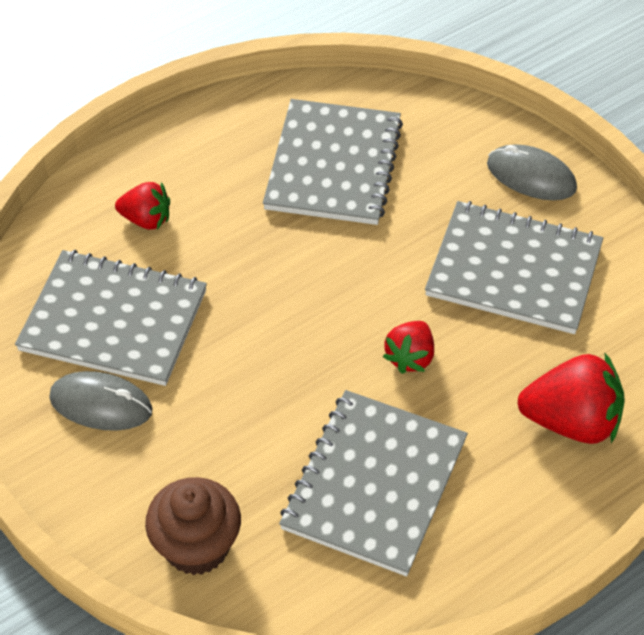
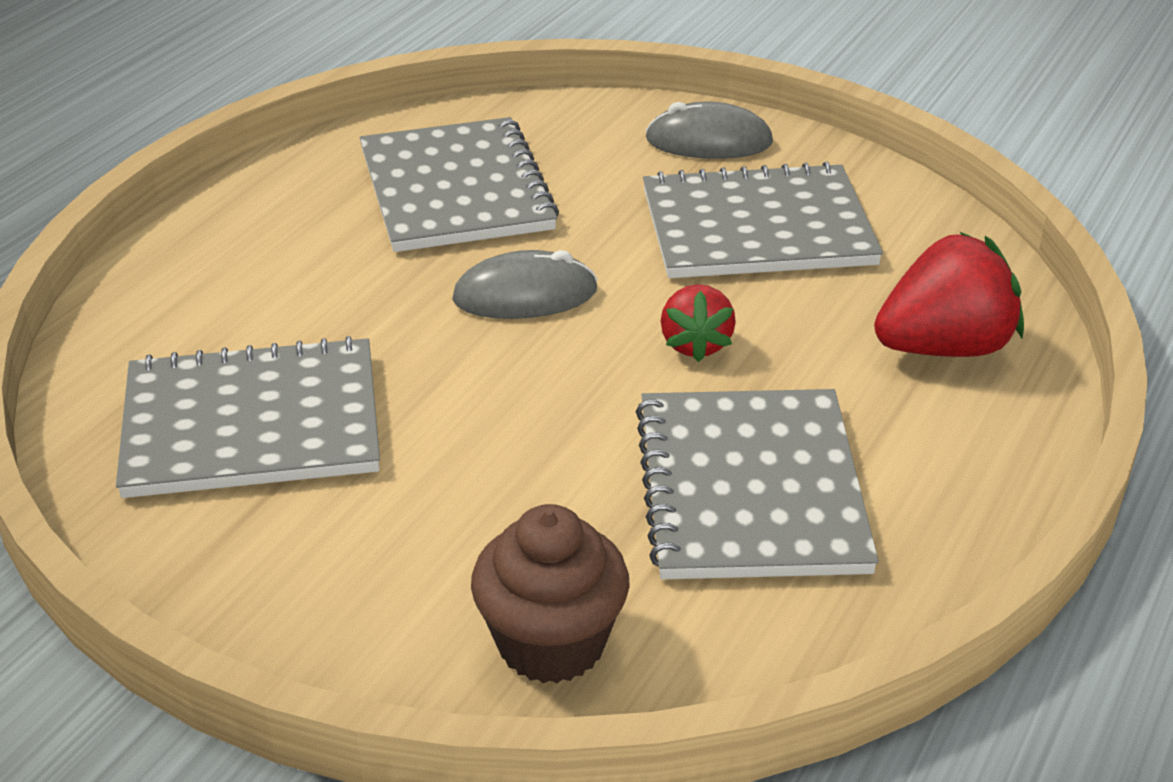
camera: 25 degrees left, 15 degrees down
(101, 404) = (292, 523): grey mouse -> grey mouse (525, 295)
(146, 219) = (232, 305): red strawberry -> none

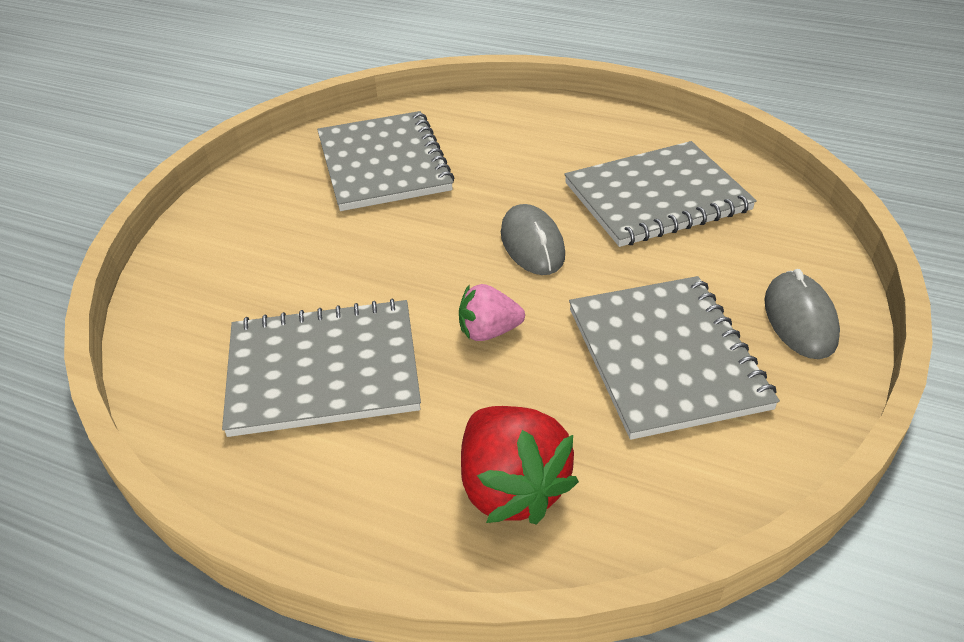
camera: 85 degrees right, 5 degrees up
(551, 643) = (192, 294): brown cupcake -> none
(695, 344) = (489, 332): red strawberry -> pink strawberry

